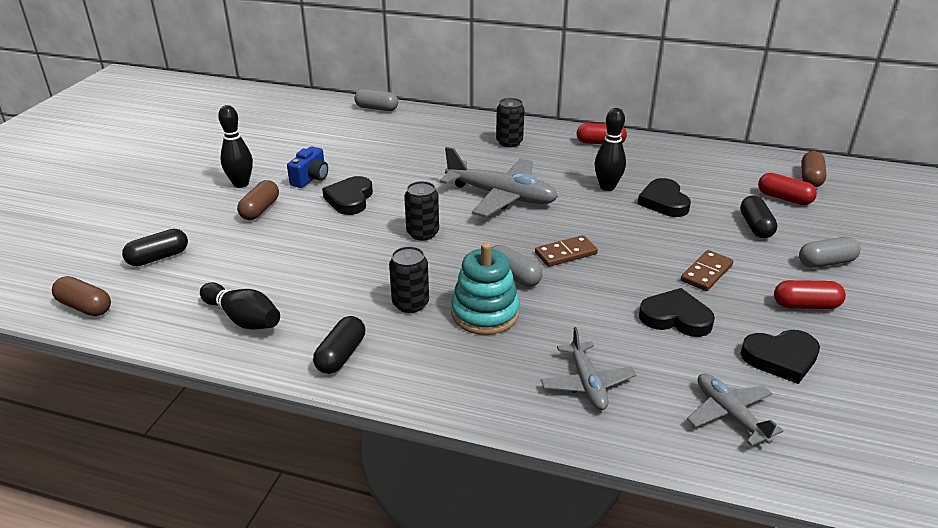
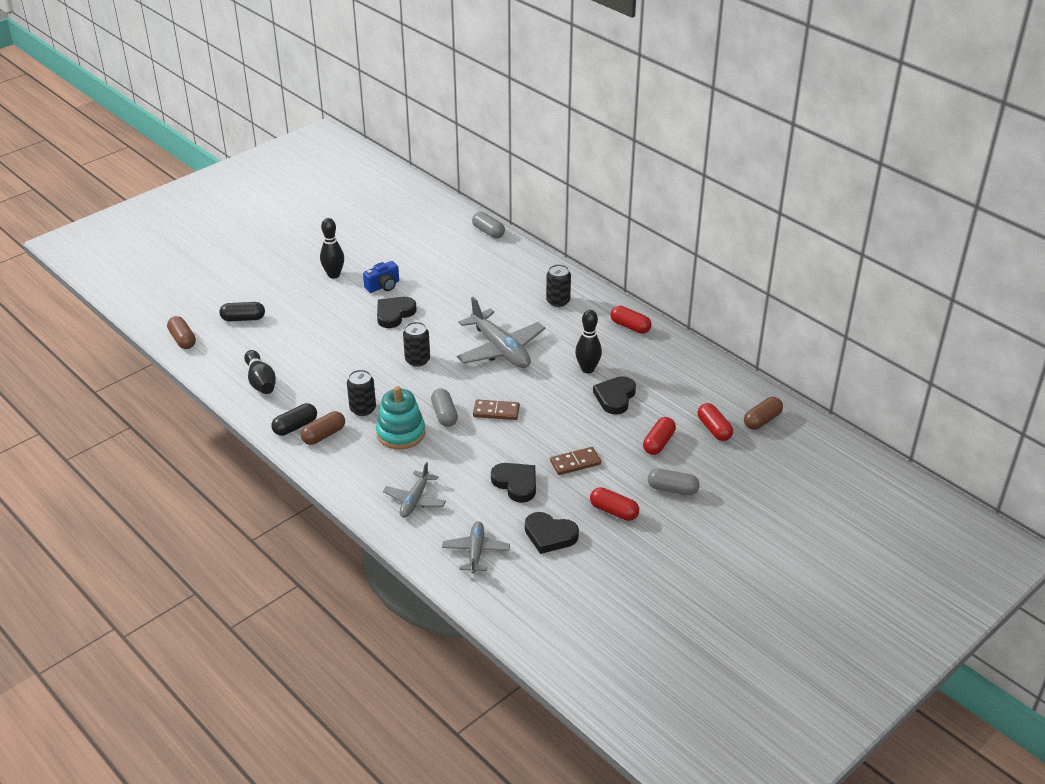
camera: 30 degrees right, 5 degrees up
(260, 210) = (330, 302): brown capsule -> brown capsule (324, 435)
(755, 226) = (658, 443): black capsule -> red capsule

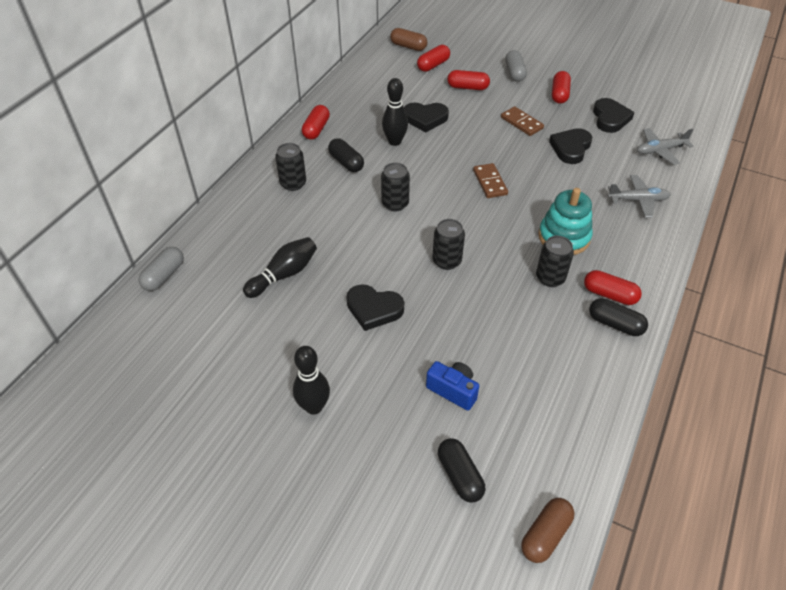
camera: 110 degrees left, 10 degrees up
(261, 381) = (567, 392): black bowling pin -> black bowling pin (284, 274)
(324, 435) = (609, 294): brown capsule -> red capsule
(383, 286) = (320, 341): blue camera -> blue camera (453, 390)
(444, 415) = (517, 215): grey capsule -> none
(500, 349) = (395, 204): grey plane -> black can
(571, 334) = (346, 162): none -> black capsule

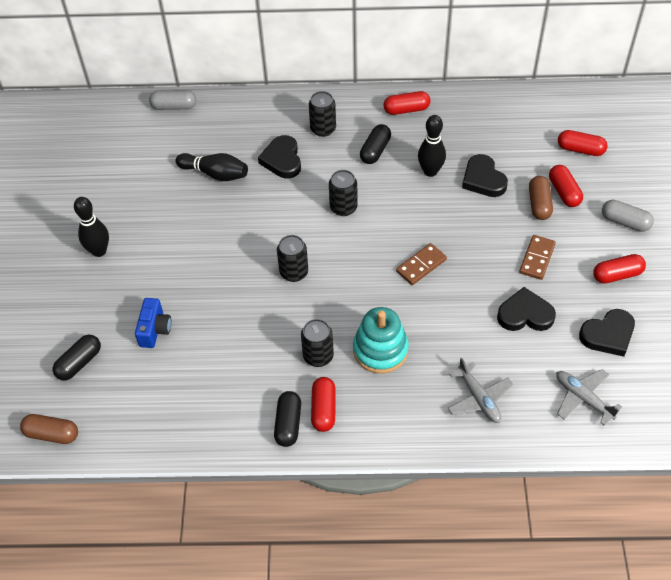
camera: 65 degrees right, 5 degrees up
(374, 309) = (210, 245): black heart -> black heart (282, 160)
(408, 46) = (597, 116): brown capsule -> brown capsule (539, 204)
(514, 73) = (625, 222): grey capsule -> grey capsule turned 60 degrees clockwise

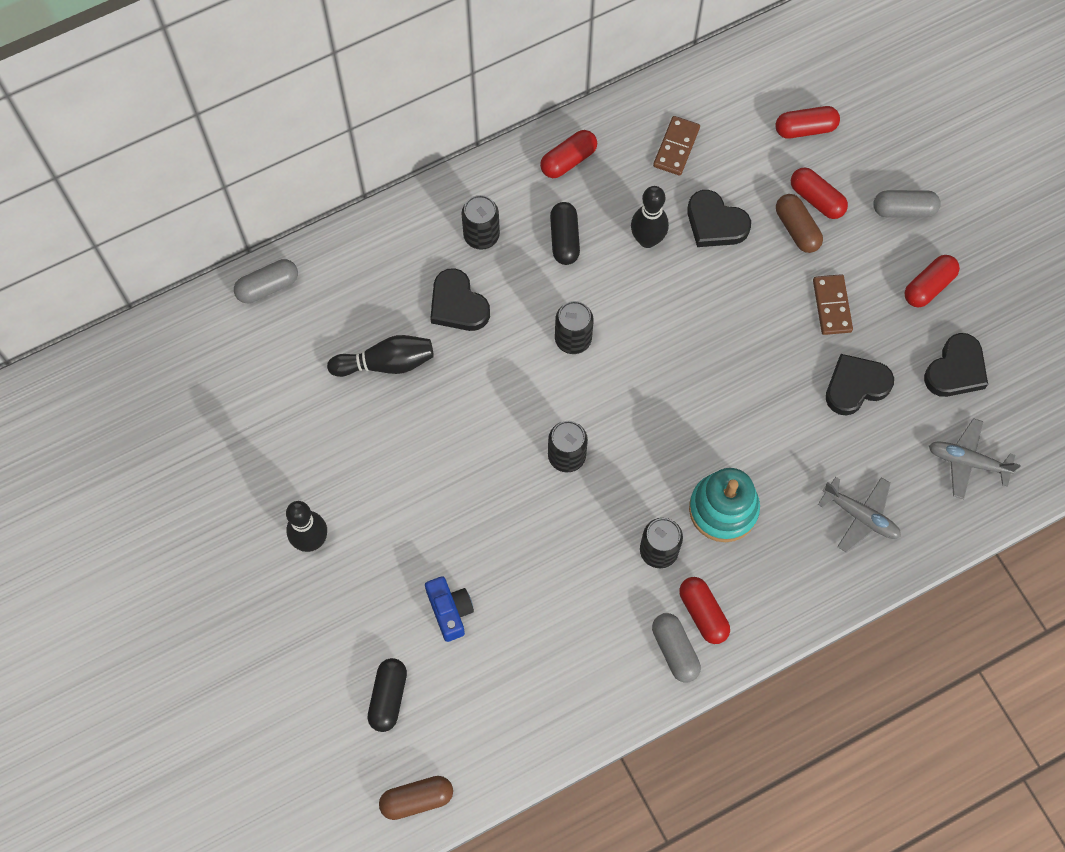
camera: 30 degrees left, 15 degrees up
(288, 424) = (674, 650): black capsule -> grey capsule
(421, 265) = (708, 377): brown domino -> brown domino (676, 147)

